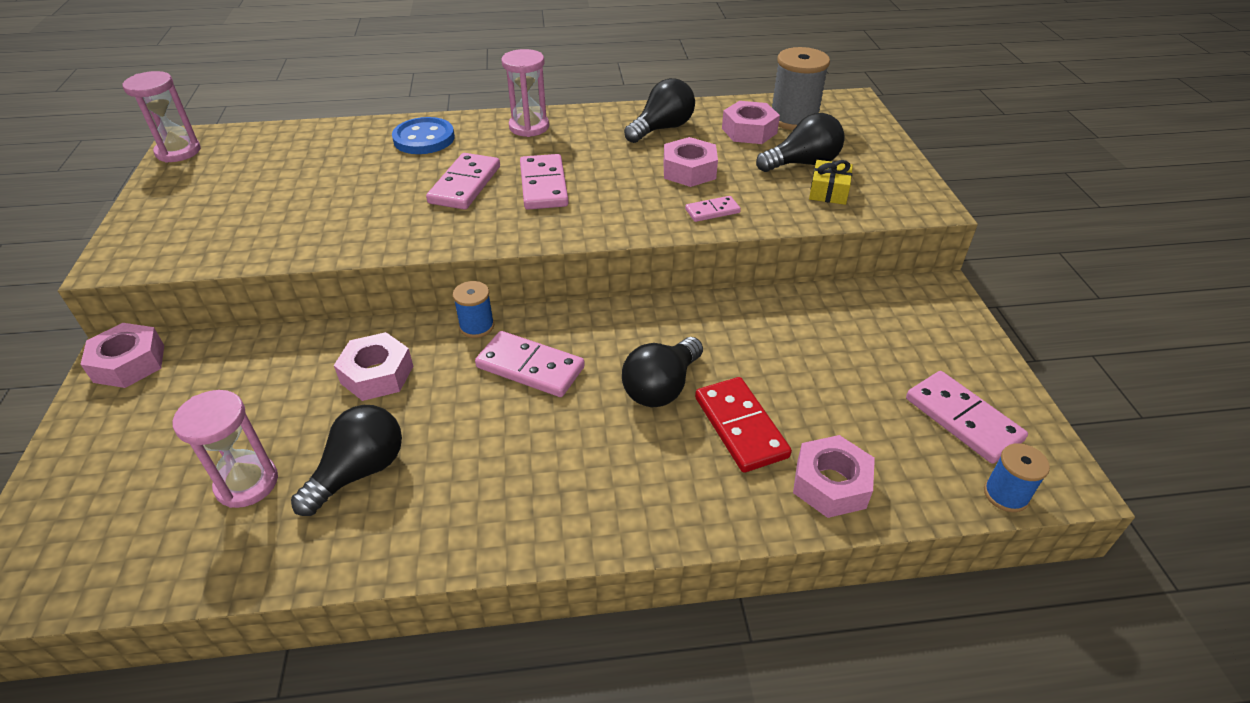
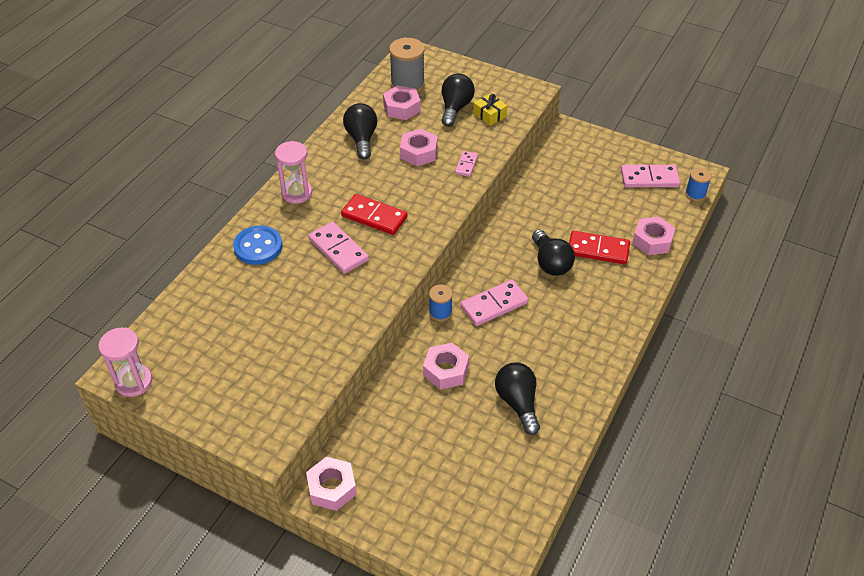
camera: 55 degrees left, 5 degrees up
(247, 483) = (490, 453): pink hourglass -> none
(544, 185) = (374, 216): pink domino -> red domino

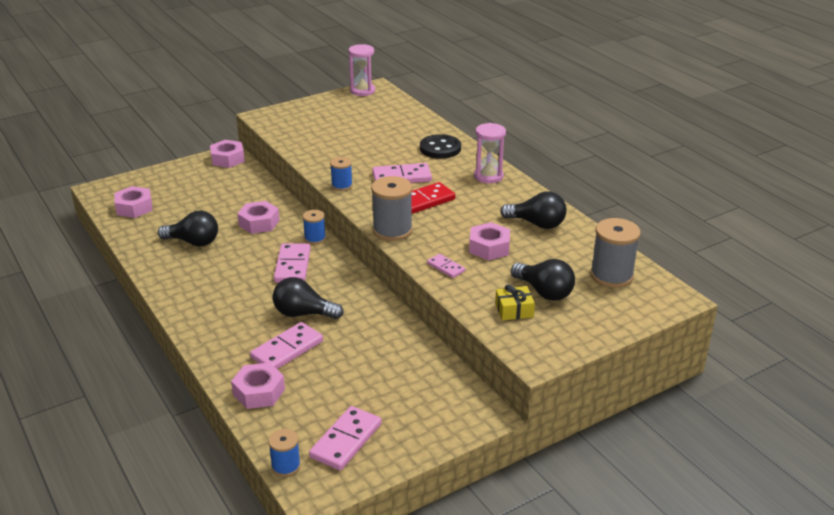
camera: 120 degrees right, 15 degrees down
(258, 247) = (440, 148): blue button -> black button
(386, 285) = (342, 186): none -> blue spool
(402, 108) = (571, 260): pink nut -> pink nut (134, 207)
(438, 216) = (392, 230): none -> grey spool
(598, 249) = (287, 349): red domino -> pink domino

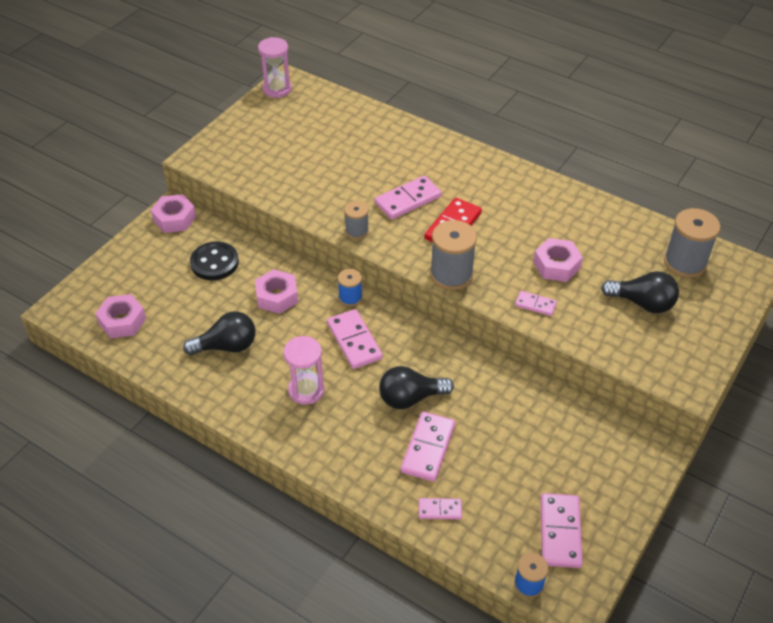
camera: 25 degrees left, 15 degrees up
(259, 392) = (440, 510): pink nut -> pink domino
(342, 186) = (357, 231): blue spool -> grey spool
(440, 148) = (417, 149): black button -> black button (214, 262)
(488, 176) = (490, 172): pink hourglass -> pink hourglass (306, 390)
(514, 310) = (632, 335): yellow gift -> none
(537, 224) = (578, 220): black light bulb -> none

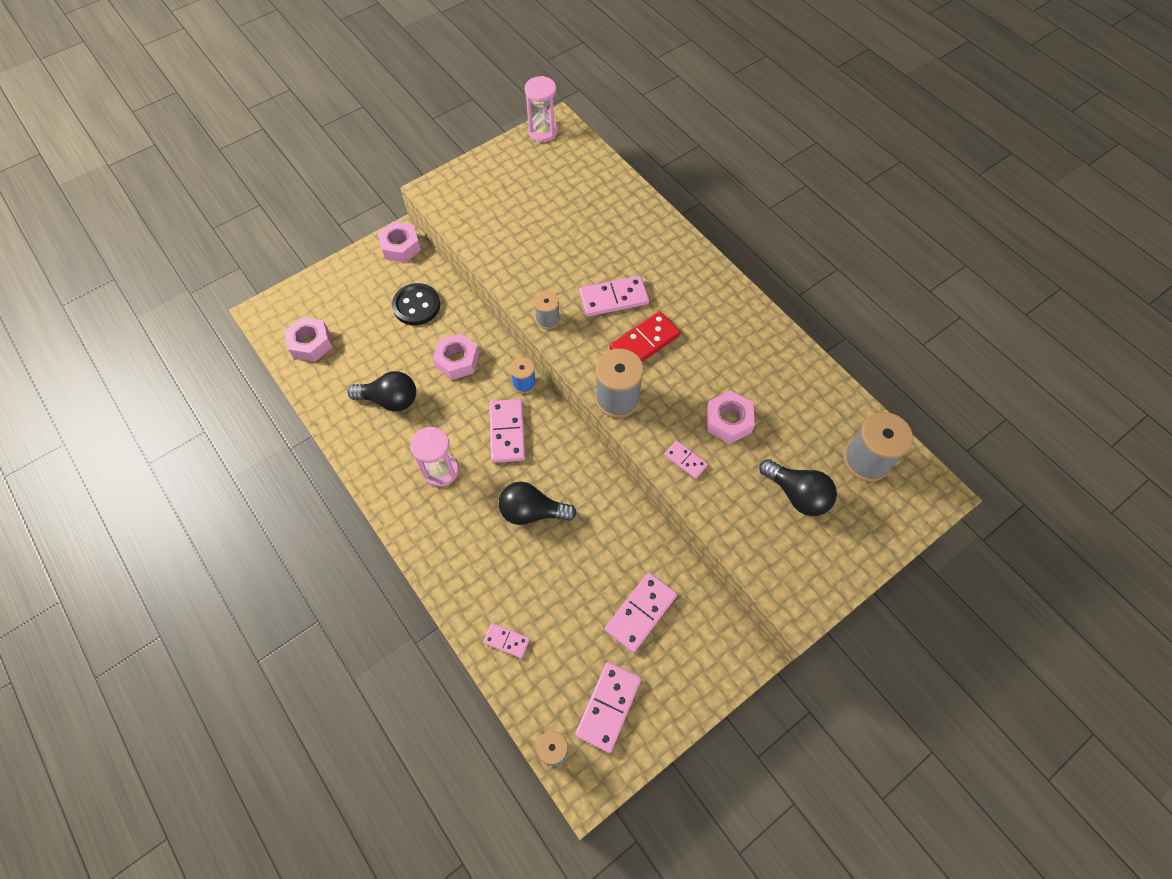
camera: 20 degrees right, 15 degrees up
(428, 448) = (525, 571): pink domino -> pink domino (641, 613)

